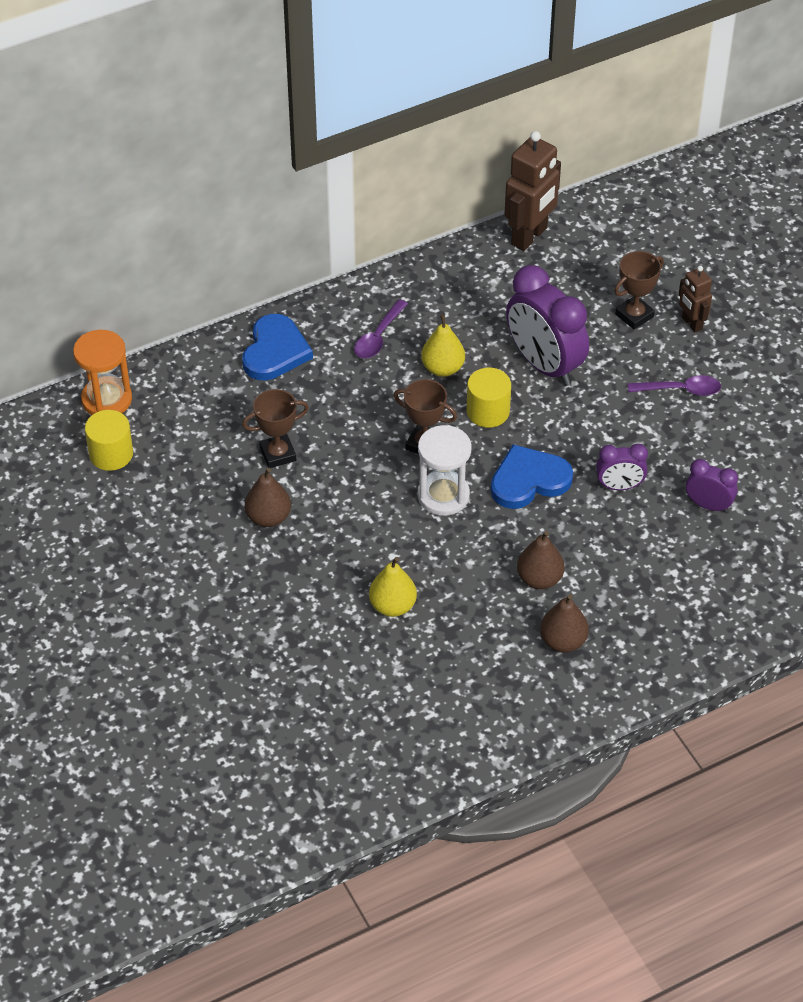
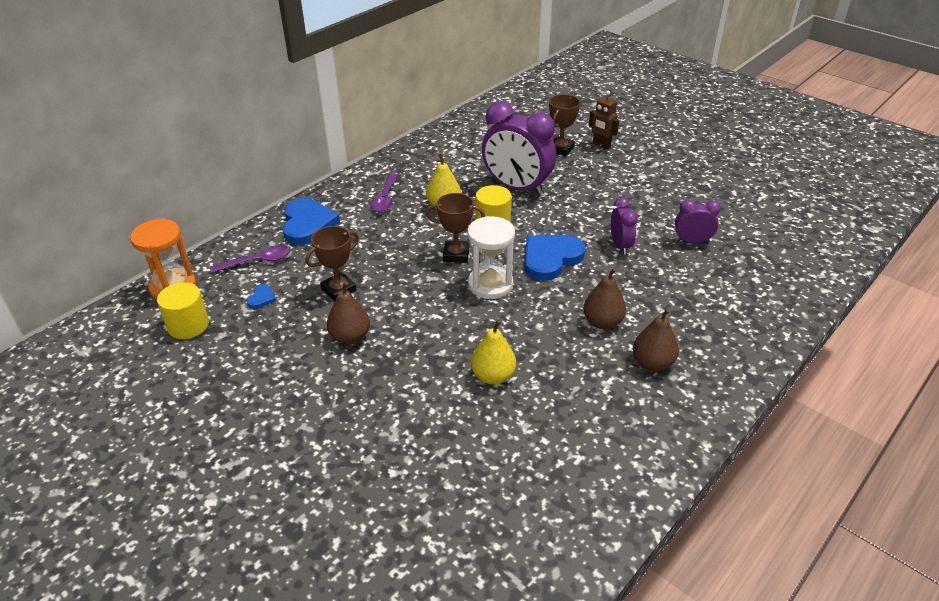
camera: 20 degrees left, 10 degrees down
(194, 441) = (261, 298): none -> blue heart
(529, 236) = (463, 124): brown robot -> none
(619, 486) = (620, 245): purple clock -> purple clock turned 75 degrees counterclockwise
(680, 390) = (621, 181): purple spoon -> purple spoon (257, 261)

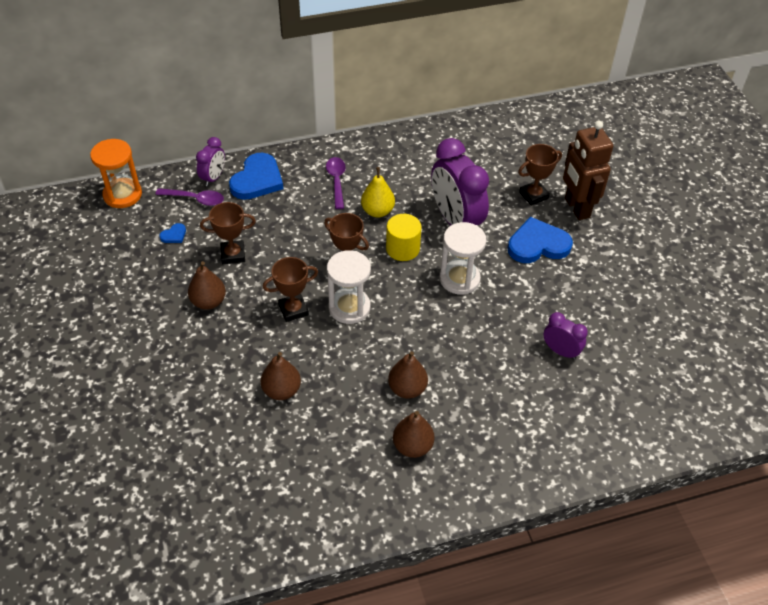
camera: 30 degrees right, 10 degrees up
(188, 325) = (109, 234): yellow cylinder -> none
(385, 198) = (336, 181): purple spoon -> purple spoon turned 135 degrees clockwise
(440, 308) = (293, 310): none -> brown trophy
(493, 376) = (281, 390): yellow pear -> brown pear
(550, 258) = (420, 307): blue heart -> blue heart (538, 244)
(562, 226) = (459, 279): none -> white hourglass
(601, 145) = (576, 208): brown robot -> brown robot, size x1.77
(620, 245) = (491, 323): purple clock -> purple clock (213, 178)

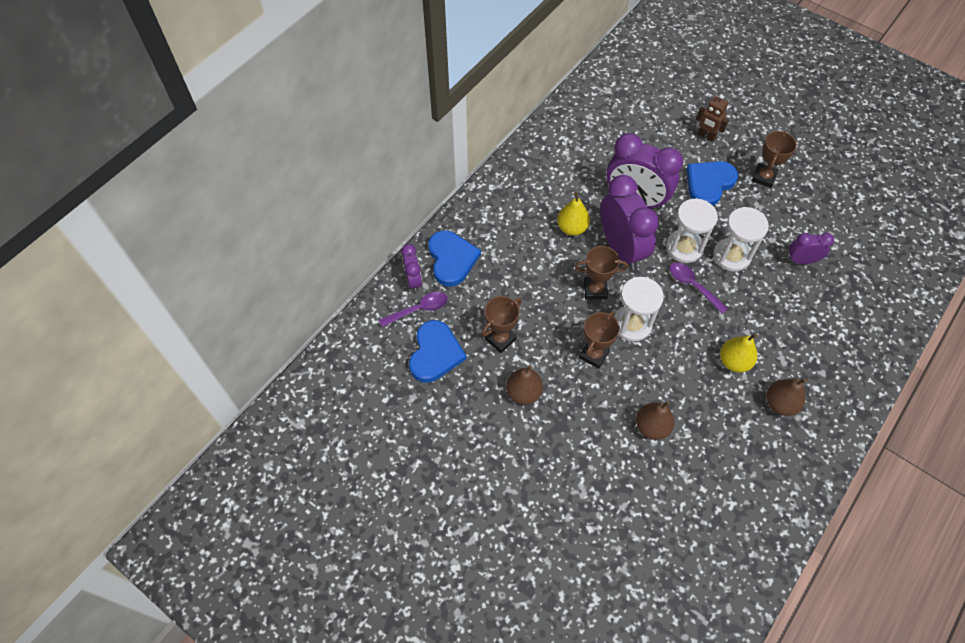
camera: 35 degrees left, 10 degrees up
(122, 195) = (352, 345): orange hourglass -> none
(174, 235) = (435, 353): blue heart -> blue heart, size x2.32
(336, 181) = (515, 221): purple spoon -> purple spoon (693, 286)
(402, 248) = (621, 248): yellow cylinder -> purple clock
(407, 389) = (734, 361): brown pear -> yellow pear
(496, 309) = (731, 256): none -> white hourglass
(533, 195) = (668, 144): brown trophy -> brown trophy (763, 177)
(576, 208) = (706, 136): brown robot -> brown robot, size x0.57

